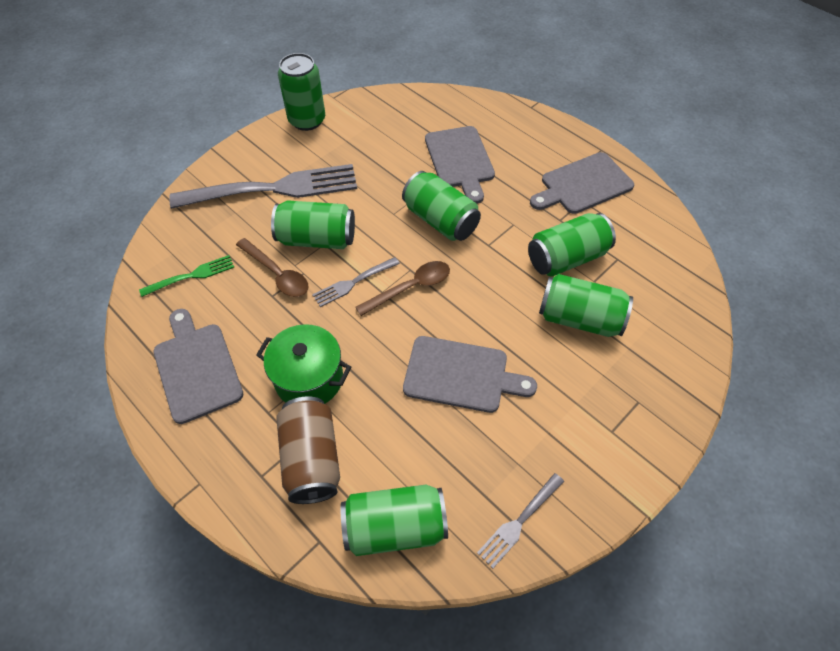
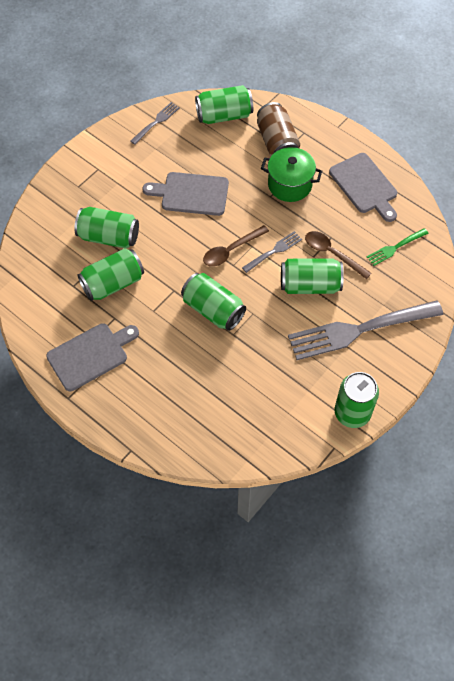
camera: 175 degrees right, 5 degrees up
(460, 160) = (200, 374): grey cutting board -> none

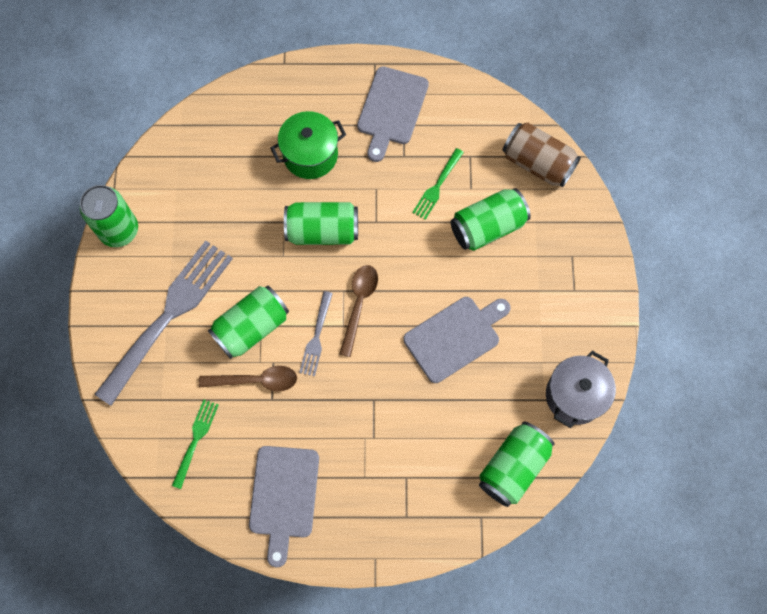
camera: 140 degrees right, 10 degrees up
(113, 283) = (437, 185): green can -> green fork
(156, 122) = (574, 395): grey fork -> grey pot
(277, 142) = (424, 477): brown can -> brown can (537, 163)
(289, 184) = (365, 431): green pot -> green pot (310, 155)
(364, 185) = (284, 496): grey cutting board -> grey cutting board turned 105 degrees counterclockwise

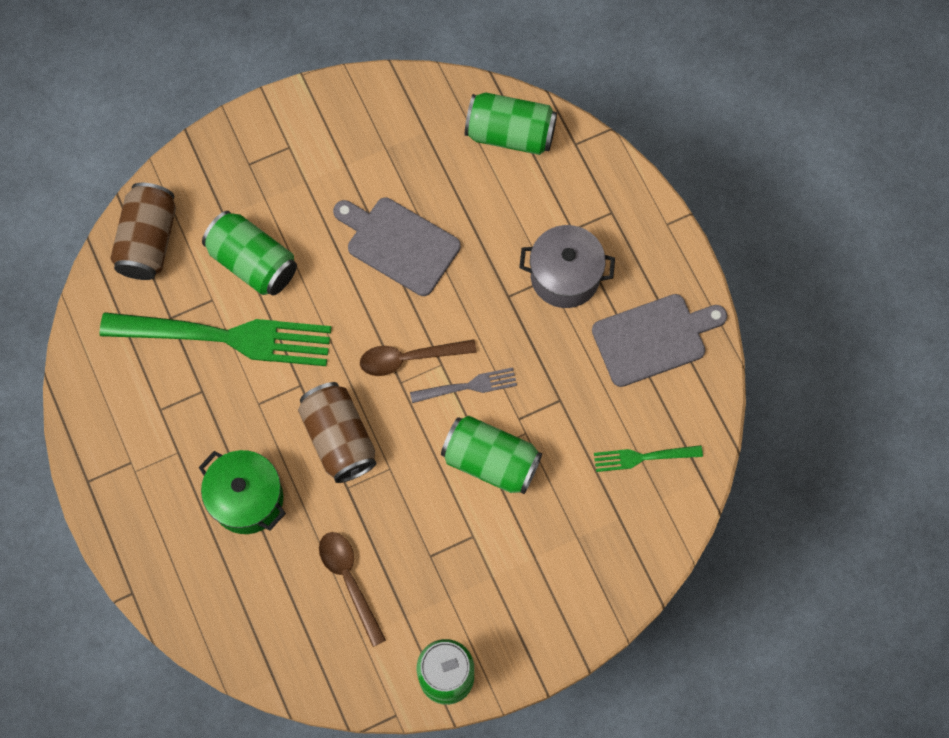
camera: 115 degrees left, 0 degrees up
(168, 317) = (524, 560): grey fork -> none
(255, 380) = (548, 427): brown spoon -> brown spoon (349, 581)
(322, 231) = (339, 438): green can -> brown can
(391, 109) = (144, 432): grey cutting board -> none
(437, 185) = (224, 337): green fork -> green fork, size x2.17
(574, 395) = (407, 105): grey pot -> grey pot (565, 276)

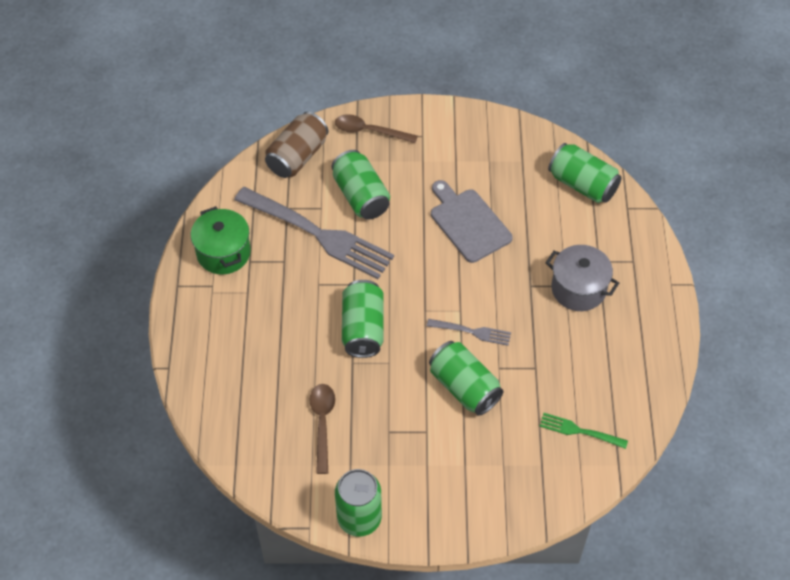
camera: 25 degrees right, 15 degrees down
(224, 337) = (317, 234): green fork -> grey fork
(247, 499) = (279, 341): green pot -> green pot (223, 253)
(339, 438) = (363, 328): brown can -> green can
(409, 358) = (439, 297): brown spoon -> brown spoon (369, 131)
(653, 338) = (625, 355): grey cutting board -> none

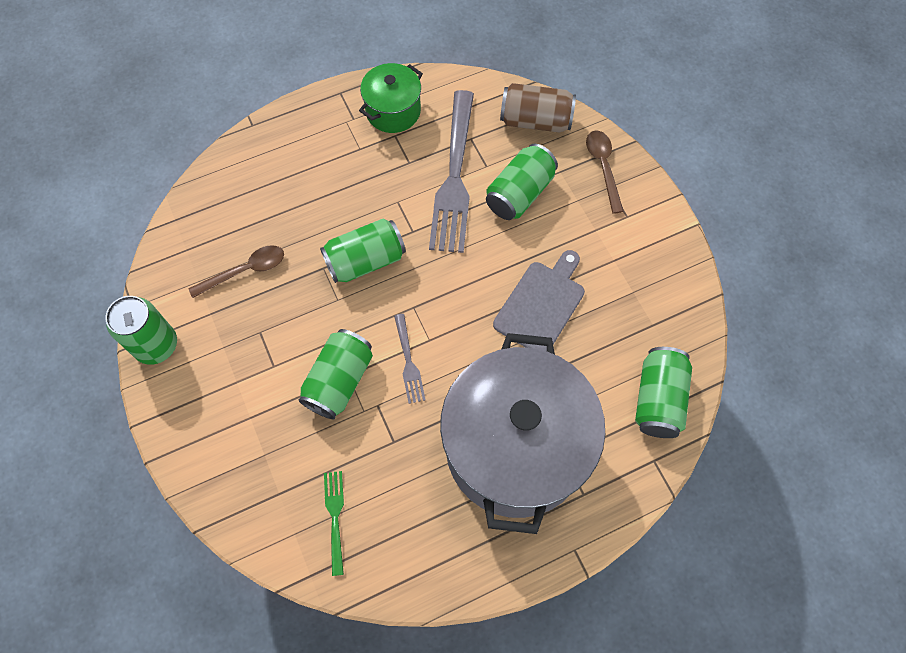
camera: 65 degrees right, 10 degrees up
(578, 289) = (515, 448): grey pot -> grey pot, size x2.11

